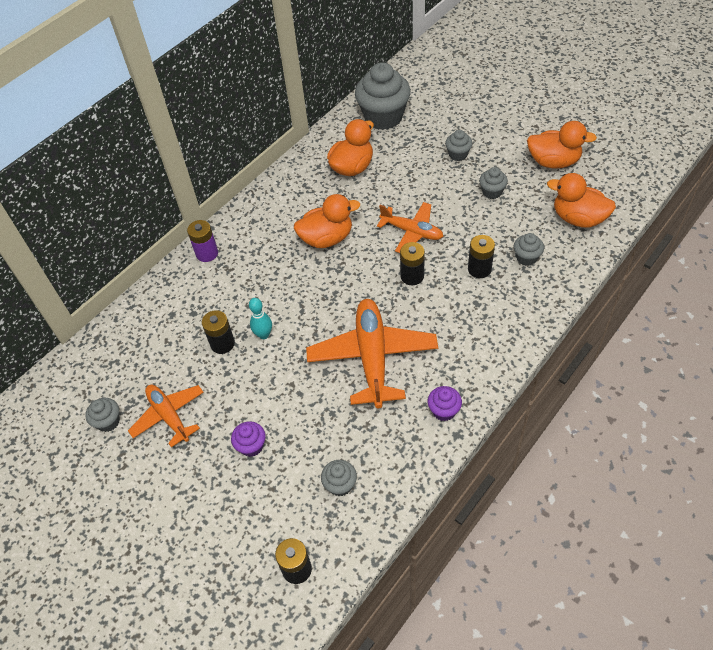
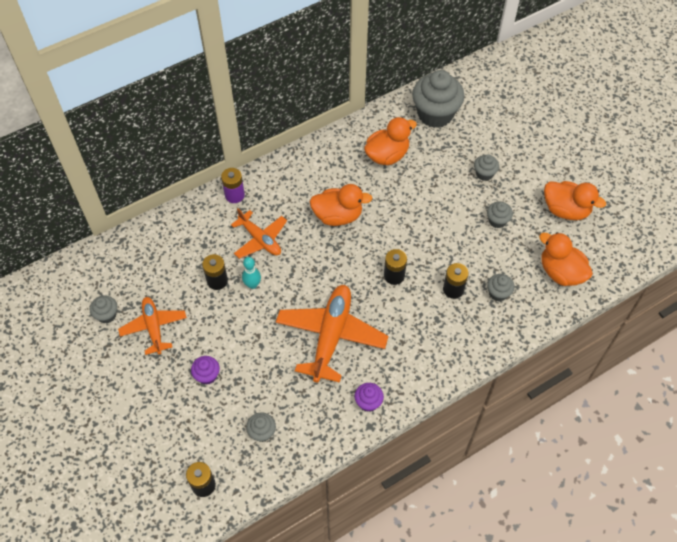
camera: 15 degrees right, 5 degrees up
(412, 232) = (411, 234): orange plane -> orange plane (260, 239)

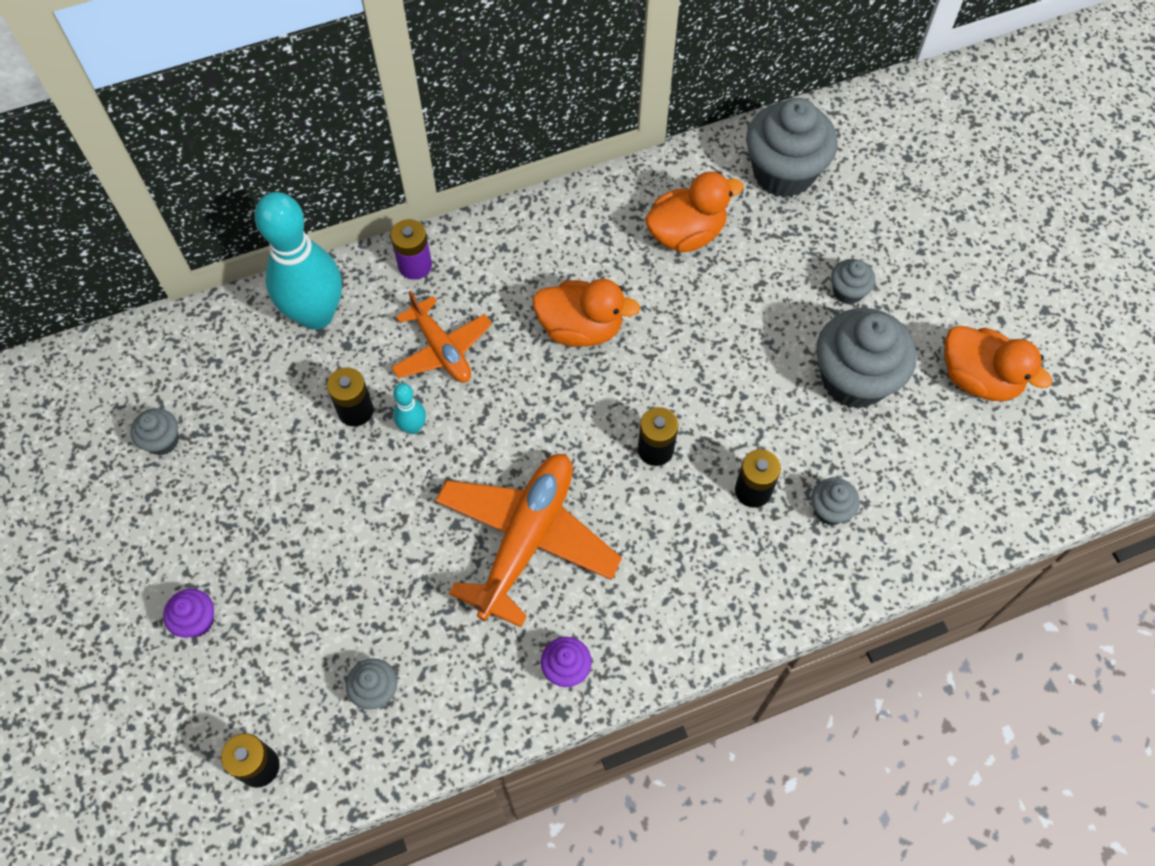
camera: 10 degrees right, 5 degrees up
(154, 327) = (234, 475): orange plane -> none
(182, 231) = (316, 314): none -> turquoise bowling pin
(207, 375) = (305, 574): purple cupcake -> purple cupcake (197, 621)
(497, 221) = (854, 379): grey cupcake -> grey cupcake, size x2.14
(560, 272) = (948, 490): orange duck -> none

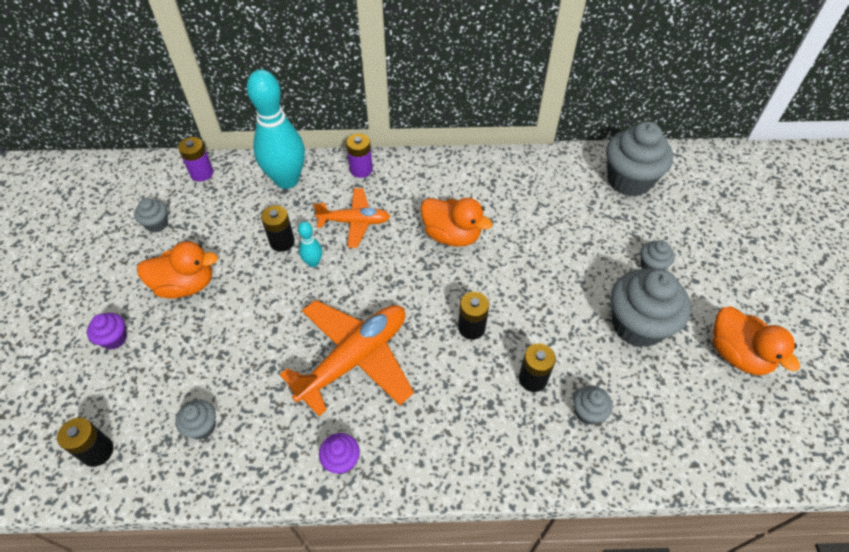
camera: 20 degrees right, 10 degrees down
(185, 341) = (202, 173): none -> purple battery
(441, 349) = (354, 222): orange plane -> orange plane turned 75 degrees counterclockwise
(686, 233) = (547, 199): orange duck -> orange duck (185, 285)

